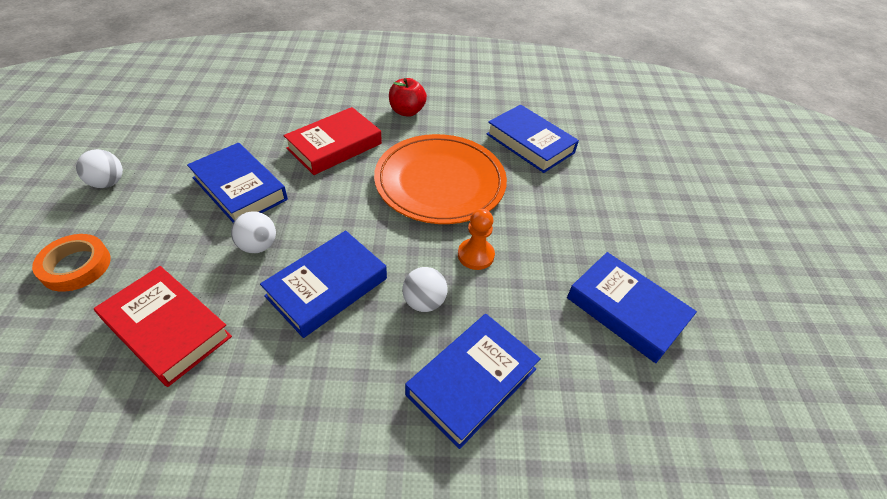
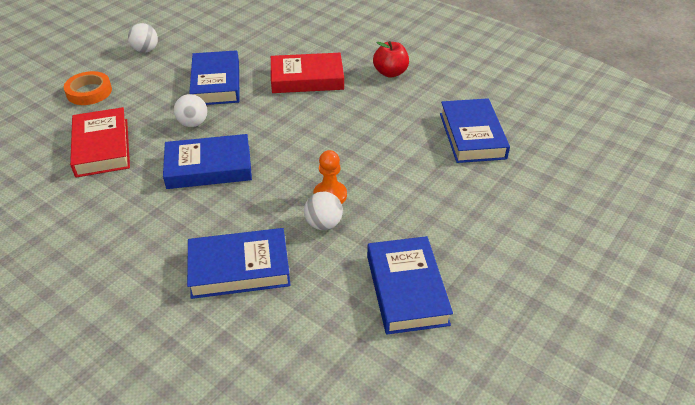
camera: 40 degrees right, 5 degrees down
(424, 302) = (260, 206): white ball -> white ball (323, 224)
(440, 182) = (359, 134): orange plate -> none

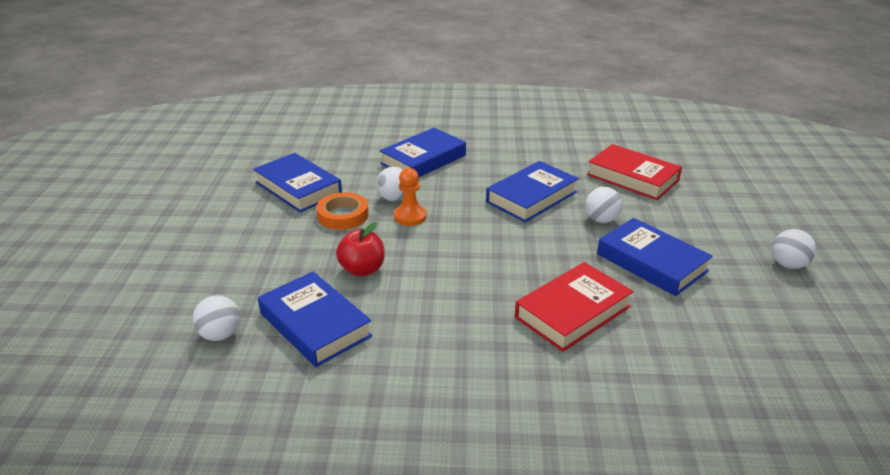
camera: 145 degrees right, 10 degrees down
(89, 92) = (735, 206): orange tape -> orange tape (343, 215)
(390, 73) = (486, 370): red apple -> red apple (362, 269)
(541, 155) = (220, 335): none -> white ball

